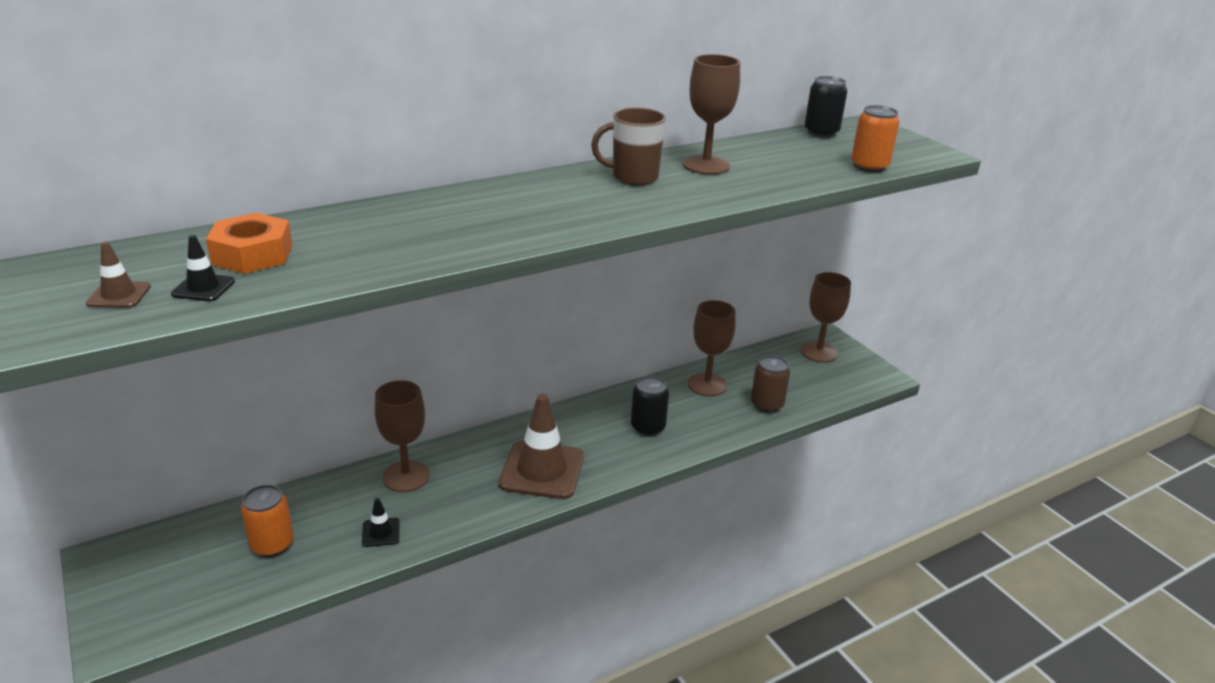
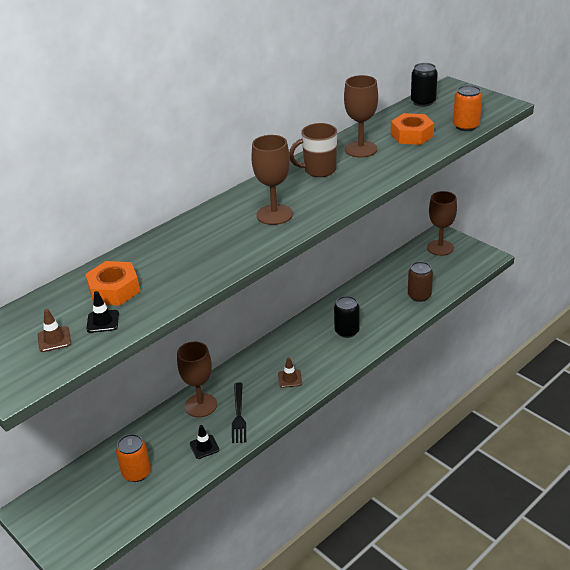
camera: 10 degrees left, 5 degrees up
(449, 501) = (238, 415): none -> black fork
(542, 470) = (290, 379): brown traffic cone -> brown traffic cone, size x0.44
(707, 385) = (374, 290): brown goblet -> brown goblet (274, 214)
(786, 163) = (411, 135): none -> orange nut

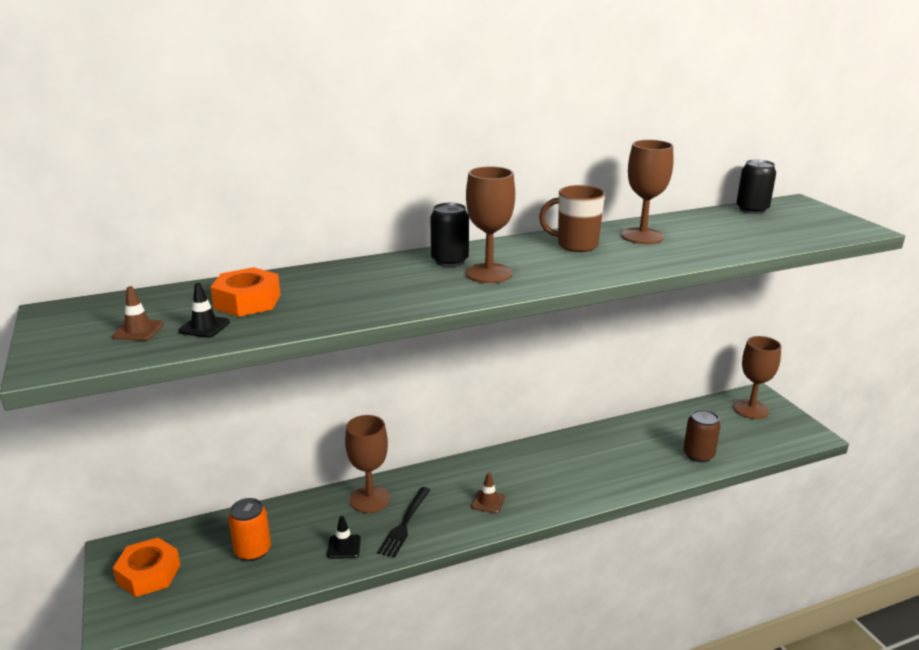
camera: 20 degrees right, 10 degrees down
(347, 331) = (586, 469): black can -> black can (449, 261)
(411, 135) = (716, 235): orange nut -> orange nut (149, 574)
(466, 126) = (795, 239): orange can -> none

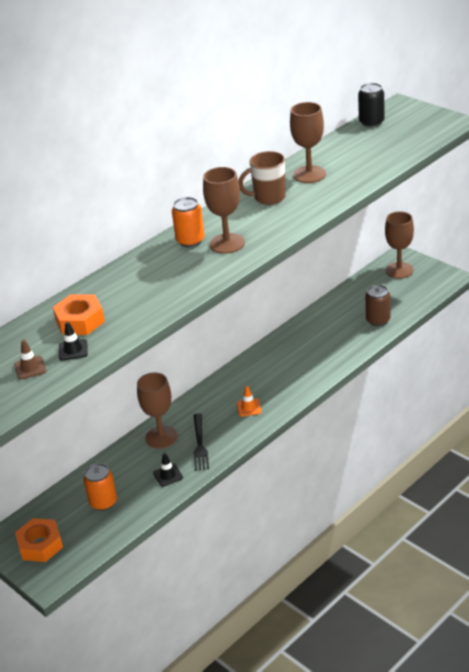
camera: 20 degrees left, 10 degrees up
(449, 261) = (190, 240): black can -> orange can
(488, 502) = (249, 407): brown traffic cone -> orange traffic cone

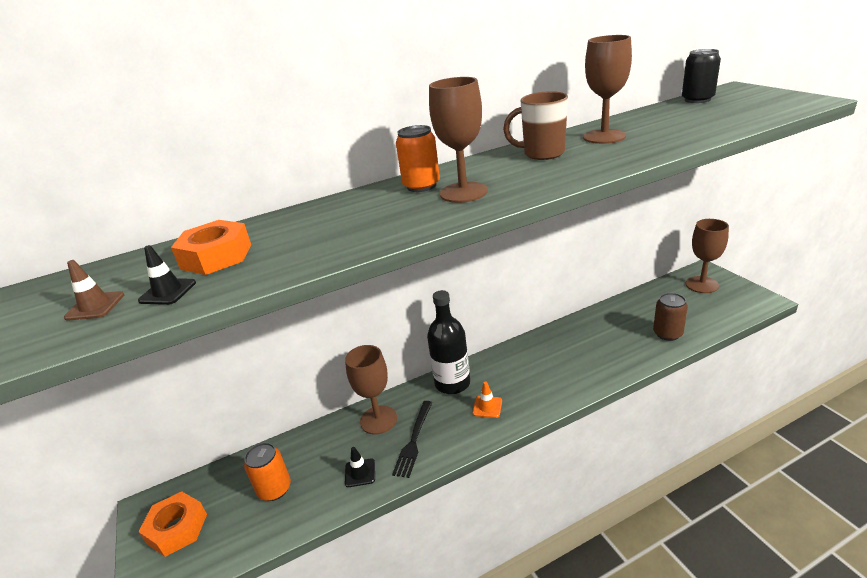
camera: 20 degrees right, 5 degrees down
(211, 396) = (452, 383): none -> black bottle

